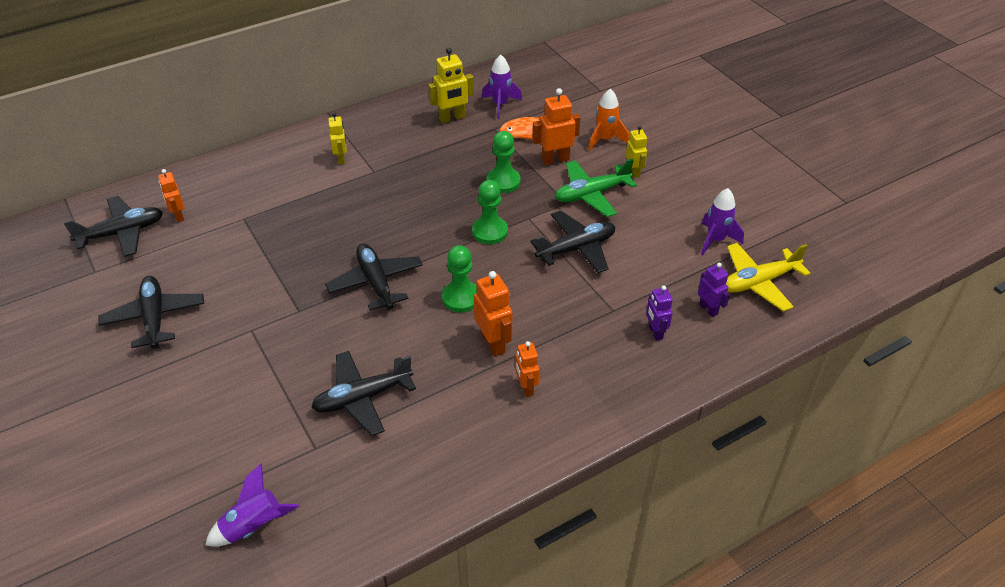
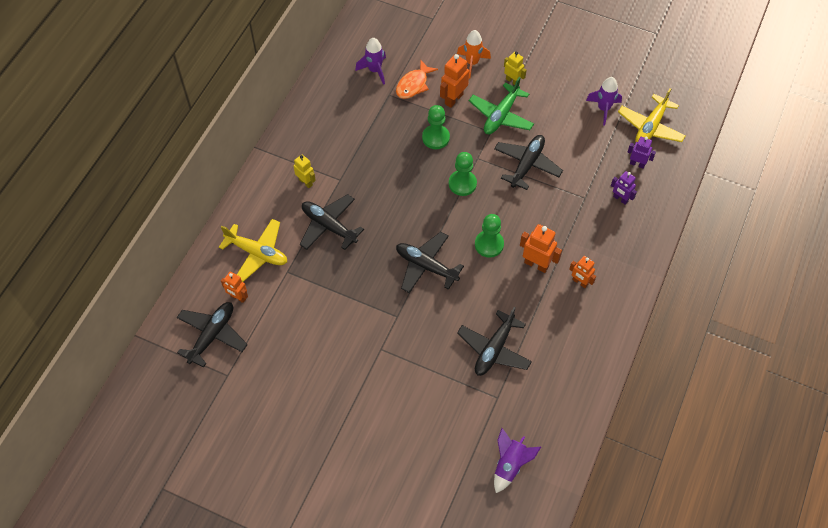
camera: 35 degrees left, 15 degrees up
(154, 318) = (308, 381): black plane -> black plane (329, 226)
(235, 191) = (257, 253): none -> yellow plane
(452, 118) = (351, 101): yellow robot -> none

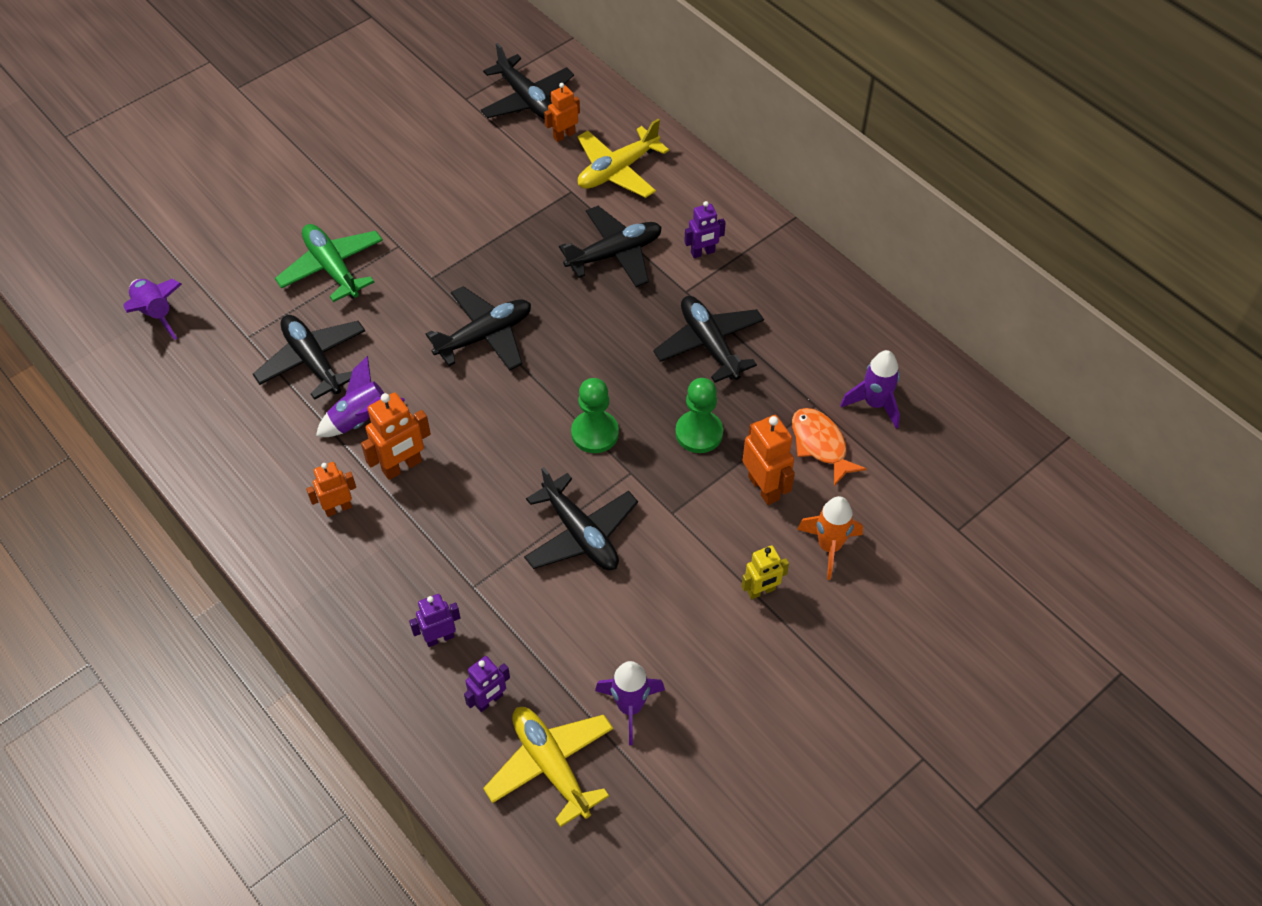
camera: 115 degrees right, 5 degrees down
(306, 182) = (703, 252): yellow robot -> purple robot
(373, 154) = (709, 344): none -> black plane
(489, 244) = (472, 422): green pawn -> none
(501, 115) = (696, 541): green plane -> green plane (332, 268)
(518, 300) = (362, 419): none -> purple rocket

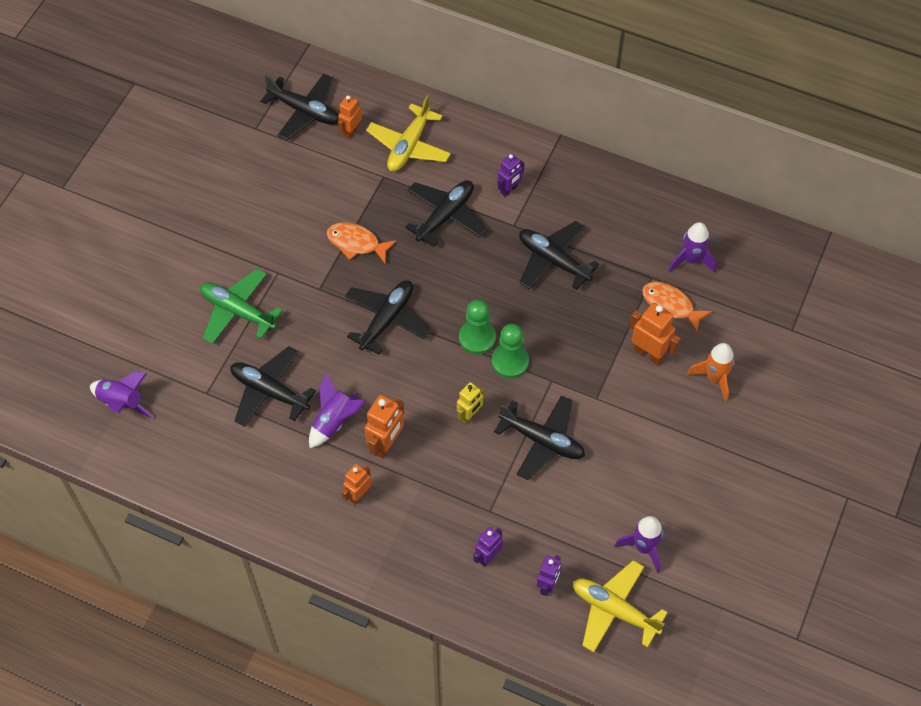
camera: 25 degrees left, 5 degrees up
(500, 247) = (356, 243): none -> orange fish
(699, 433) = (583, 331): green pawn -> green pawn (477, 338)
(761, 591) = (686, 429): yellow robot -> yellow robot (470, 415)

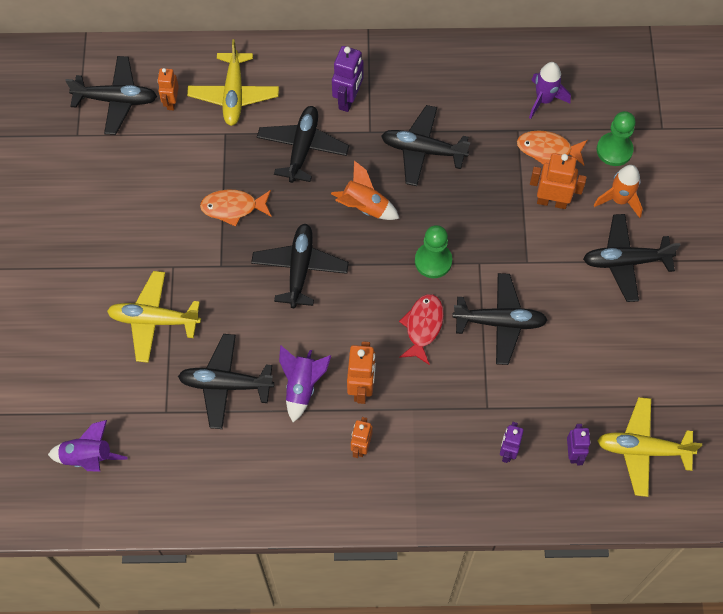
camera: 25 degrees left, 5 degrees up
(237, 311) = (154, 320): green plane -> yellow plane
(470, 415) = (423, 326): yellow robot -> red fish
(473, 289) = (364, 207): none -> orange rocket
(477, 338) = (392, 251): green pawn -> green pawn (614, 150)
(509, 189) = (348, 99): purple robot -> purple robot, size x1.51
(644, 547) = (638, 380): purple rocket -> none
(690, 435) = (625, 261): none -> black plane

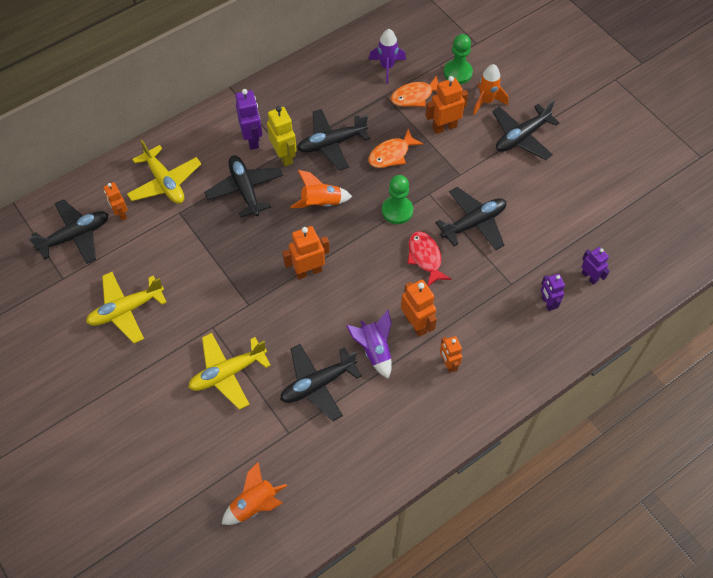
camera: 35 degrees left, 5 degrees down
(88, 457) = (255, 504): purple rocket -> orange rocket
(233, 208) = (226, 259): orange fish -> orange fish (391, 154)
(300, 268) = (308, 271): black plane -> orange robot
(366, 135) = (284, 156): none -> yellow robot
(642, 449) = (629, 247): yellow plane -> yellow plane (126, 310)

